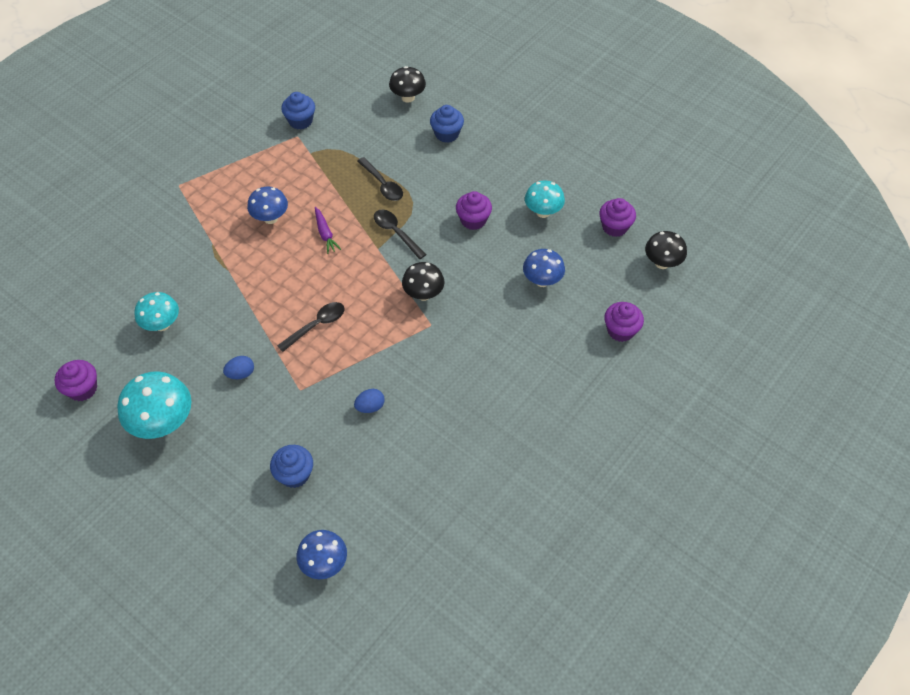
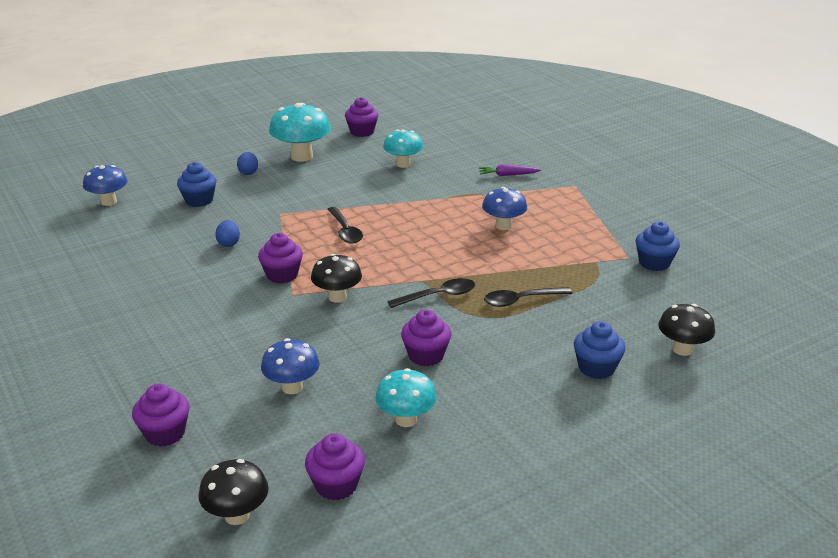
camera: 110 degrees right, 25 degrees down
(241, 373) = (321, 190): blue egg -> blue egg (248, 172)
(325, 234) = (463, 252): purple carrot -> purple carrot (508, 175)
(406, 343) = (282, 275): none -> purple cupcake

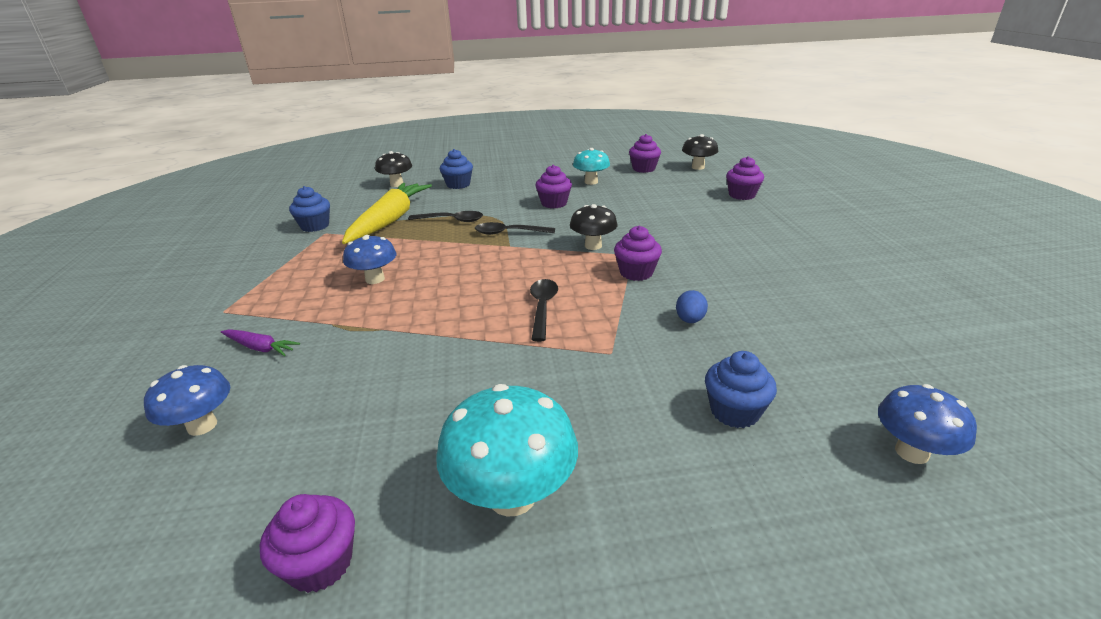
camera: 155 degrees left, 0 degrees up
(248, 172) = (636, 470): blue egg -> none
(292, 387) = (654, 202): blue mushroom -> blue mushroom (202, 425)
(403, 164) = (360, 413): turquoise mushroom -> none
(588, 285) = (389, 221): none -> yellow carrot

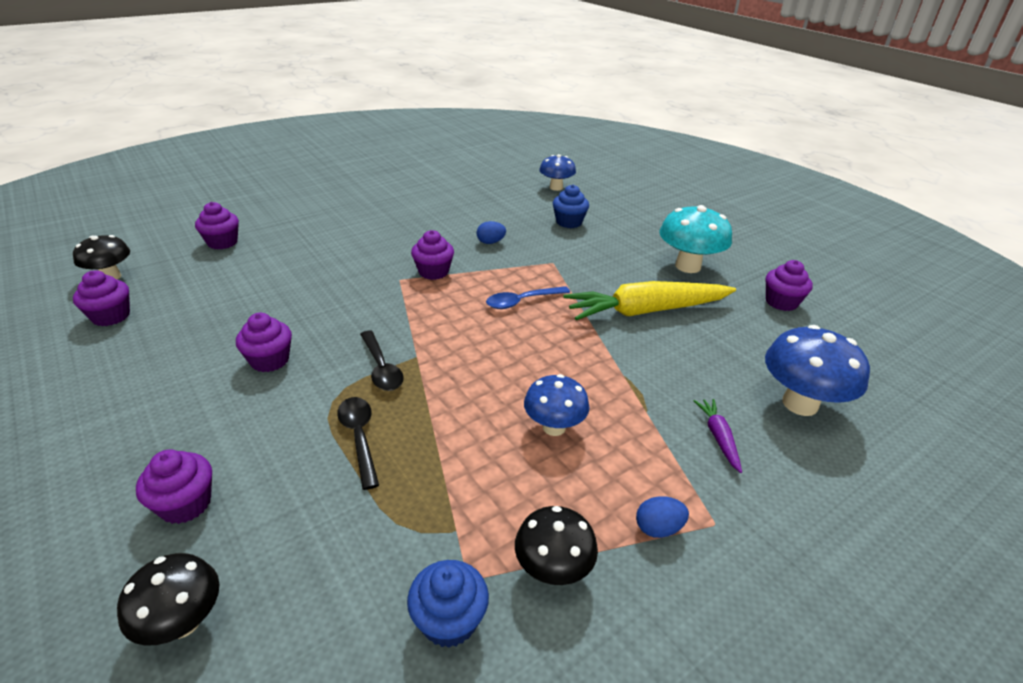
camera: 120 degrees left, 5 degrees up
(202, 425) = (800, 404): blue mushroom -> blue mushroom, size x1.55
(256, 290) = (658, 528): none -> blue egg
(389, 221) = (386, 513): yellow carrot -> yellow carrot (646, 311)
(458, 185) = (185, 504): blue cupcake -> purple cupcake
(542, 308) = (522, 301): black spoon -> blue spoon
(591, 182) = (173, 349): turquoise mushroom -> none
(593, 246) = (390, 303): black mushroom -> black mushroom (553, 569)

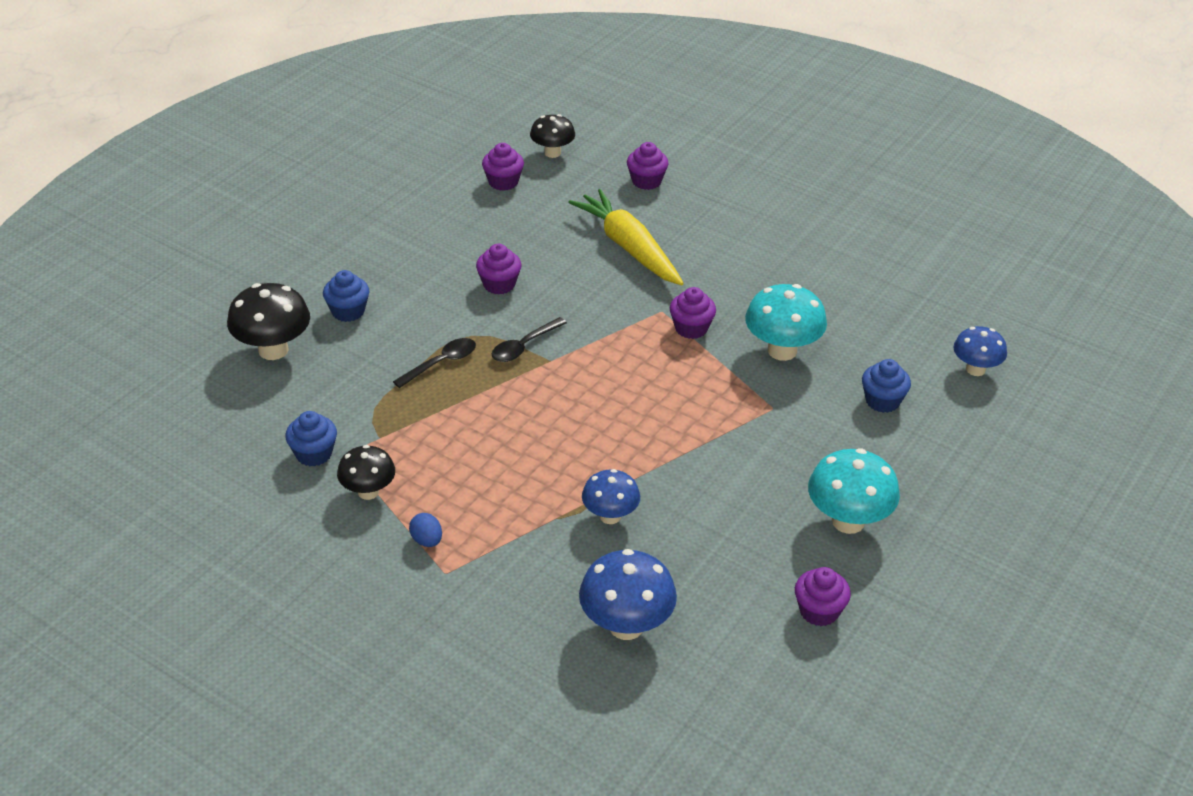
camera: 70 degrees right, 5 degrees up
(183, 622) = (273, 350): black mushroom -> black mushroom, size x1.55
(185, 504) = (348, 311): purple cupcake -> blue cupcake
(490, 242) = (782, 350): blue egg -> turquoise mushroom
(522, 301) = (678, 403): blue spoon -> none
(554, 427) = (506, 464): blue mushroom -> blue mushroom (610, 516)
(646, 311) = (722, 497): yellow carrot -> yellow carrot (629, 247)
(718, 437) = (546, 568): purple carrot -> none

